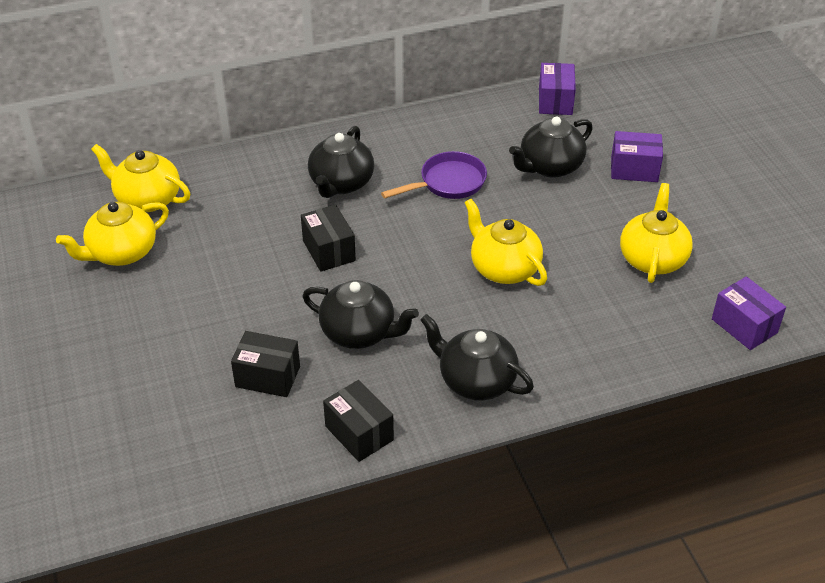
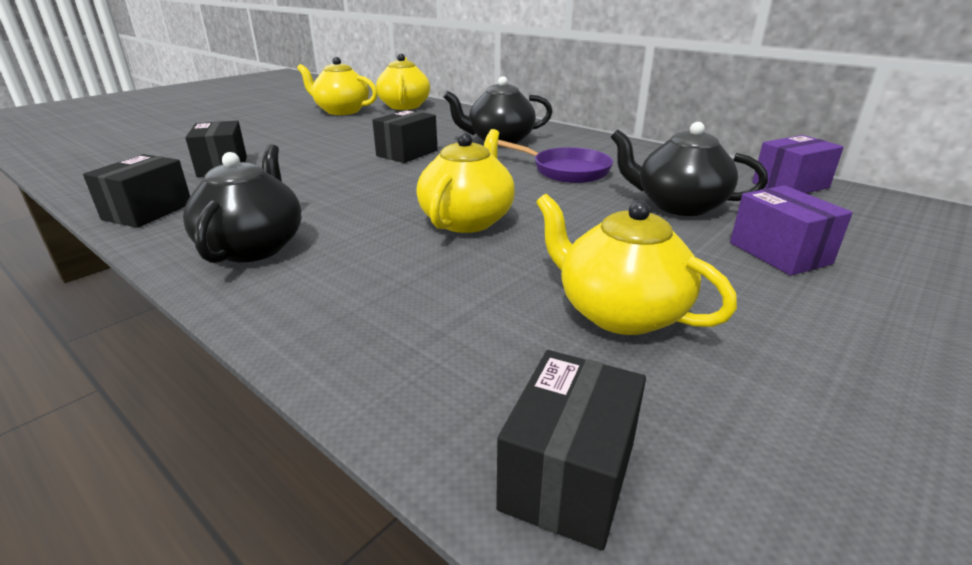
camera: 60 degrees right, 15 degrees down
(359, 333) = (303, 183): black teapot -> none
(652, 259) = (619, 312): yellow teapot -> yellow teapot turned 120 degrees counterclockwise
(744, 326) = (568, 476): purple box -> black box

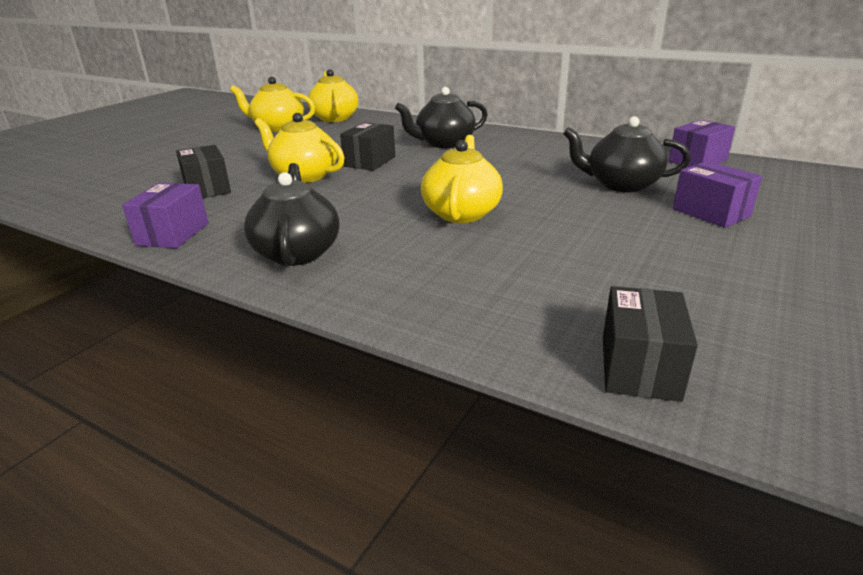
camera: 10 degrees left, 0 degrees up
(148, 211) = (173, 234): black box -> purple box
(565, 171) = (516, 165): purple pan -> none
(619, 312) = (618, 266): yellow teapot -> yellow teapot (304, 176)

